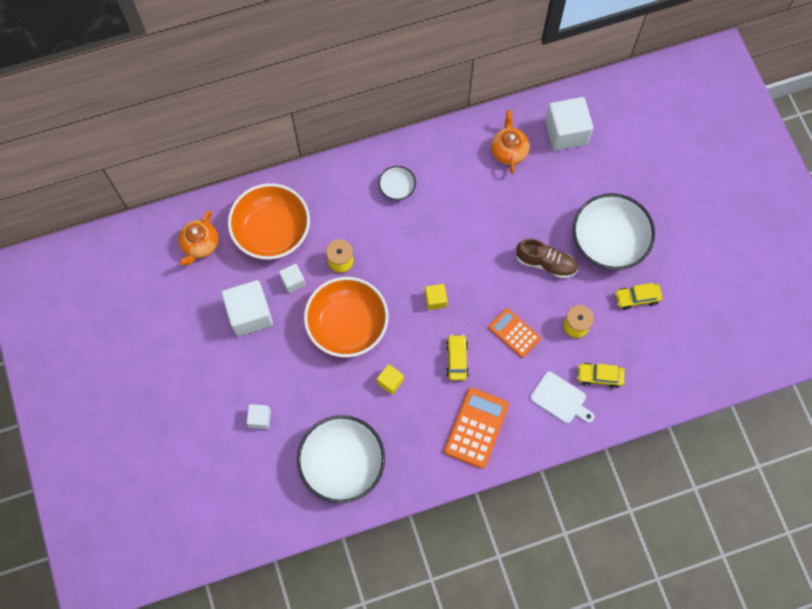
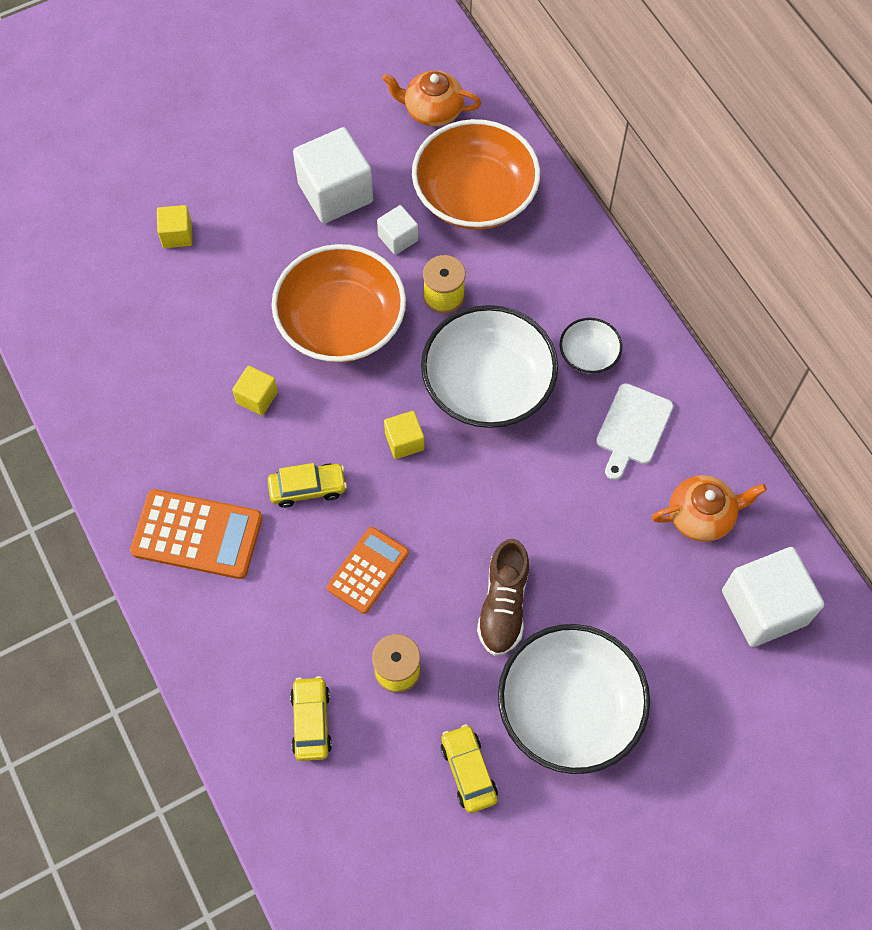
camera: 80 degrees right, 5 degrees down
(260, 418) = (177, 235): white cube -> yellow cube
(342, 463) = (121, 353): white bowl -> white bowl (488, 385)
(560, 399) = (262, 661): white cutting board -> white cutting board (632, 428)

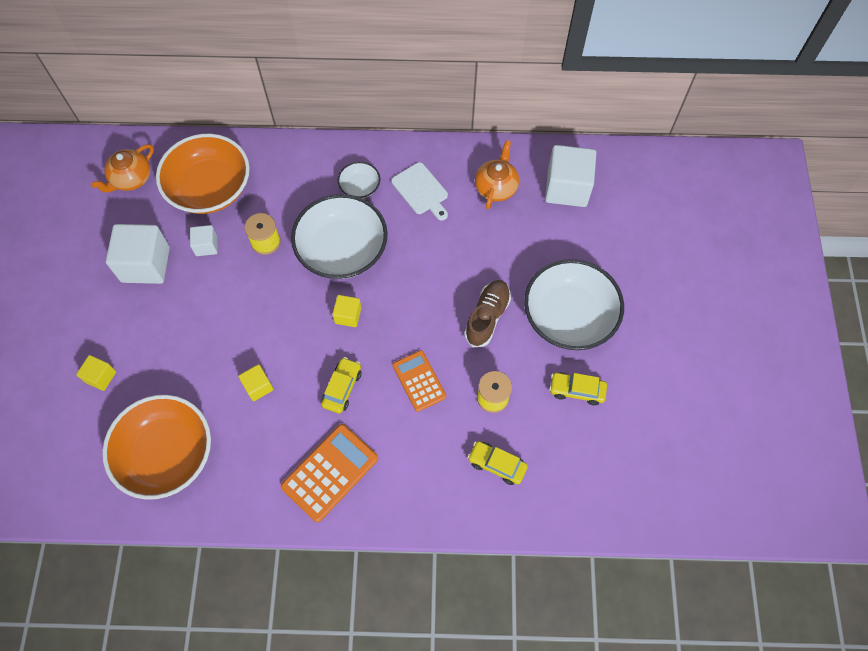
camera: 60 degrees left, 0 degrees up
(341, 322) = (241, 309): orange bowl -> orange bowl (167, 454)
(503, 605) = (487, 317): brown shoe -> brown shoe turned 105 degrees counterclockwise

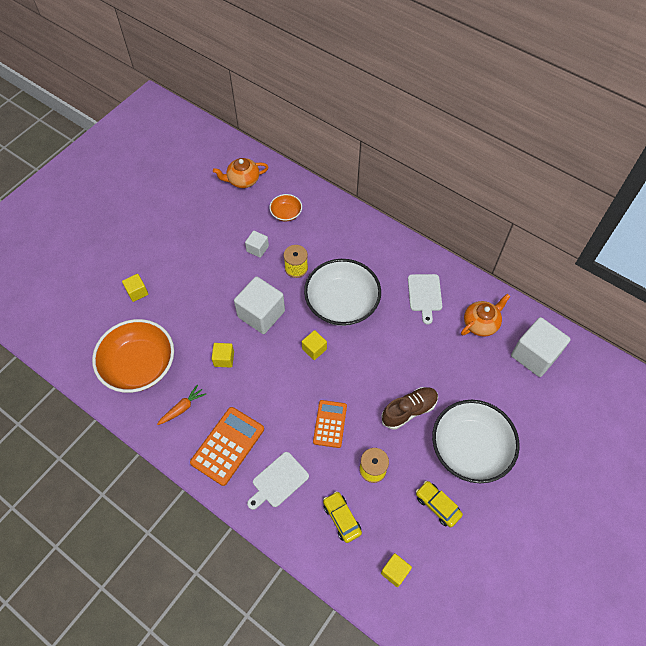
camera: 35 degrees right, 5 degrees down
(146, 264) = (213, 238): white cube -> white cube (261, 314)
(210, 188) = (286, 213): orange bowl -> orange bowl, size x0.47
(251, 467) = (182, 408): none -> orange carrot
(330, 472) = (227, 446): orange calculator -> orange calculator turned 45 degrees counterclockwise
(342, 388) = (275, 395): yellow car -> none
(360, 187) = (384, 268): white bowl -> none
(408, 472) = (278, 481): none -> white cutting board
(581, 479) = (395, 571): none -> yellow cube

